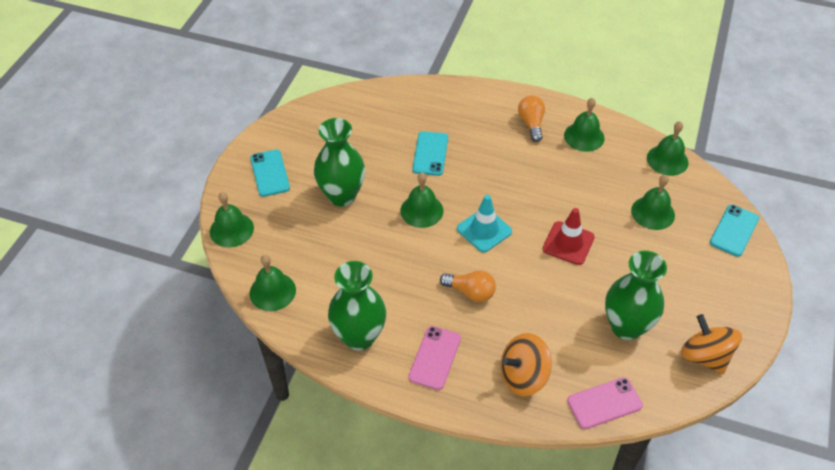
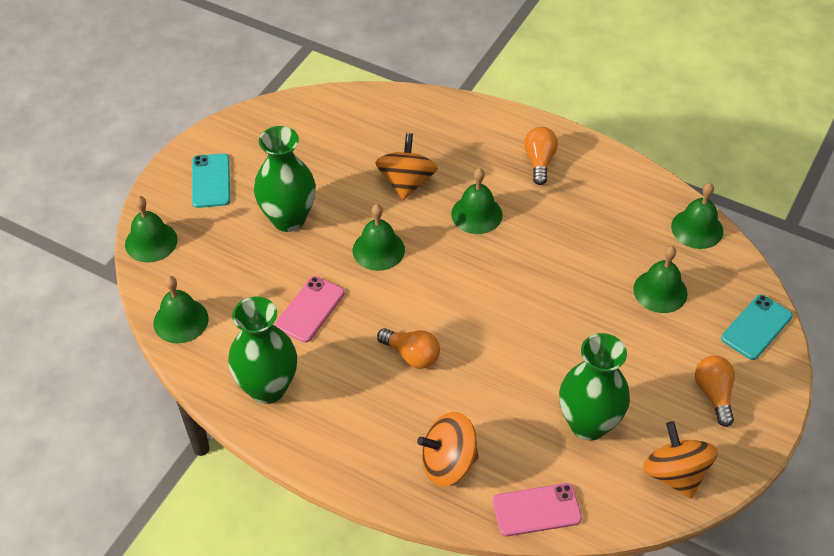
camera: 10 degrees right, 0 degrees up
(430, 153) = (406, 182): turquoise phone -> orange spinning top
(435, 358) = (349, 426): pink phone -> pink phone (310, 309)
(484, 230) = (447, 283): turquoise traffic cone -> none
(568, 243) = (545, 313): red traffic cone -> none
(584, 136) = (600, 186): green bell -> green bell (476, 214)
(716, 288) = (714, 394): none -> orange light bulb

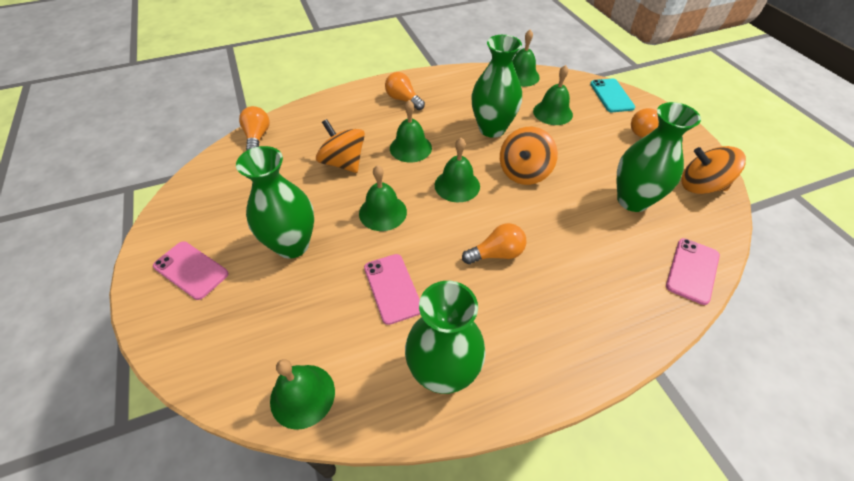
camera: 50 degrees left, 0 degrees up
(151, 242) = (191, 359): green bell -> green bell (457, 185)
(211, 181) = (191, 270): turquoise phone -> pink phone
(373, 102) = (257, 137): none -> orange light bulb
(448, 463) = (616, 295): orange spinning top -> orange spinning top (524, 172)
(574, 257) = (492, 129): none -> green vase

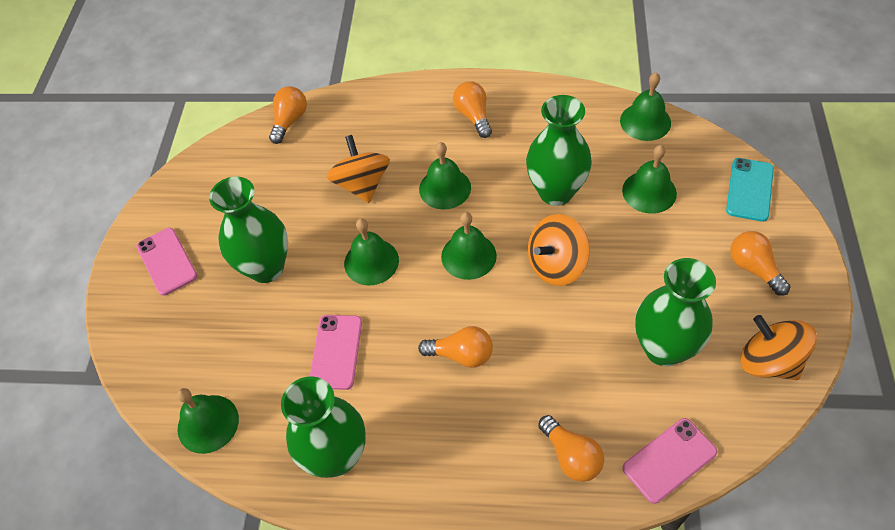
camera: 30 degrees right, 5 degrees up
(626, 295) = (571, 456): none -> orange light bulb

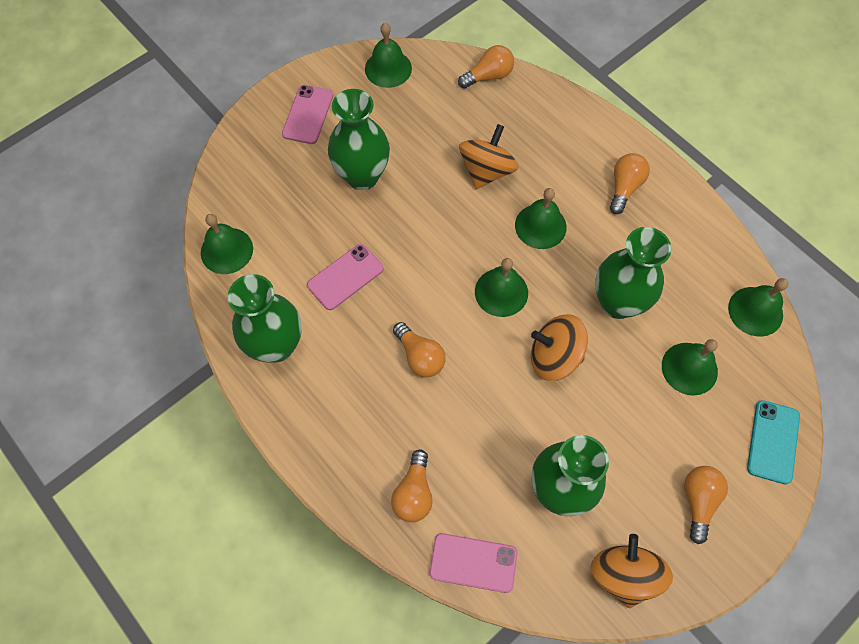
camera: 40 degrees right, 10 degrees up
(371, 261) = (432, 234): green bell -> green bell (388, 68)
(749, 189) = (773, 442): turquoise phone -> turquoise phone turned 45 degrees counterclockwise

